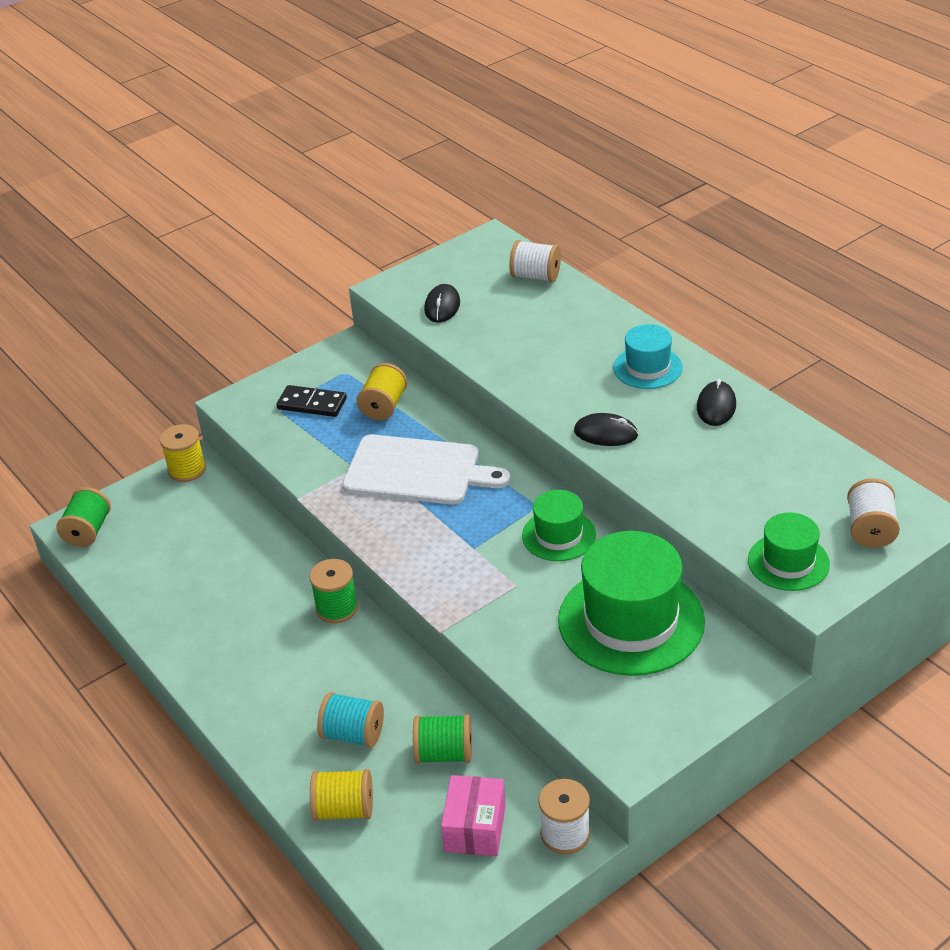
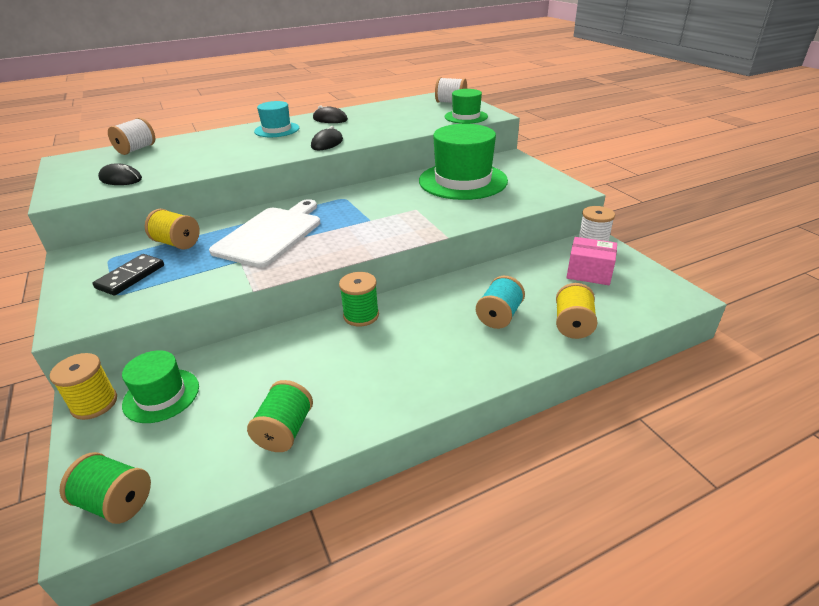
camera: 80 degrees left, 5 degrees down
(444, 753) = (524, 279): green spool -> green spool (285, 431)
(559, 535) = (377, 193): green hat -> green hat (161, 395)

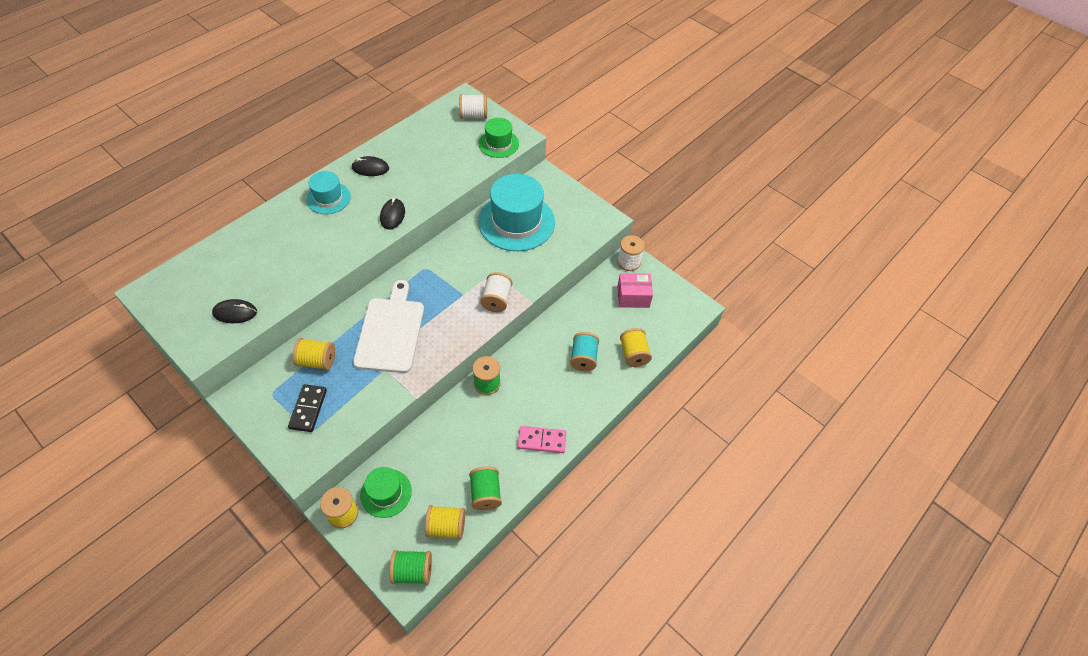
camera: 25 degrees left, 20 degrees up
(136, 149) = (208, 260): white spool -> white spool (496, 300)
(204, 457) = (446, 527): none -> yellow spool
(399, 388) = (542, 440): none -> pink domino
(463, 181) = (516, 222): green hat -> turquoise hat

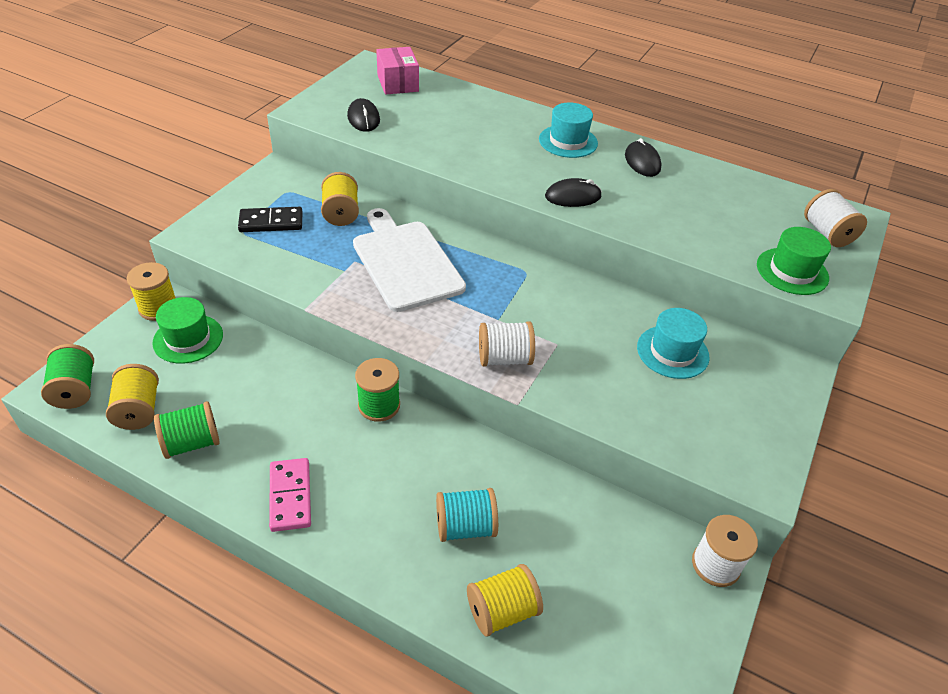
camera: 75 degrees right, 10 degrees down
(390, 331) = (405, 262): white cutting board -> white cutting board turned 105 degrees counterclockwise
(516, 222) = (672, 352): turquoise hat -> turquoise hat, size x0.54
(633, 297) = (636, 587): pink box -> pink box (398, 83)

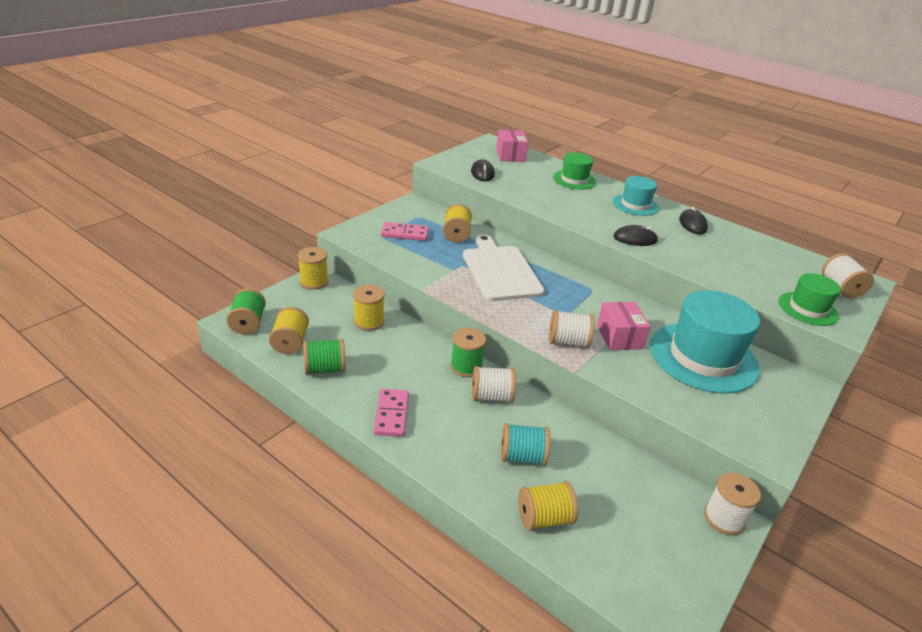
camera: 10 degrees right, 10 degrees down
(188, 339) = (332, 304): green hat -> green hat (574, 180)
(241, 358) = (369, 321): none -> yellow spool
(271, 222) = (405, 233): black domino -> pink domino
(416, 444) = (491, 396): none -> white spool
(567, 339) = (619, 337): none -> pink box
(672, 352) = (703, 357): turquoise hat -> turquoise hat, size x1.85

